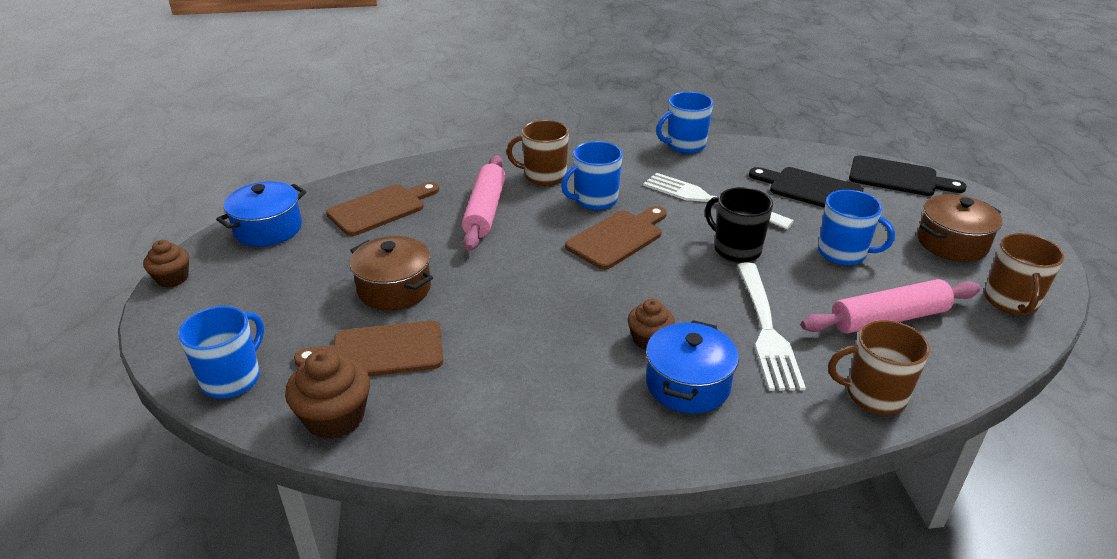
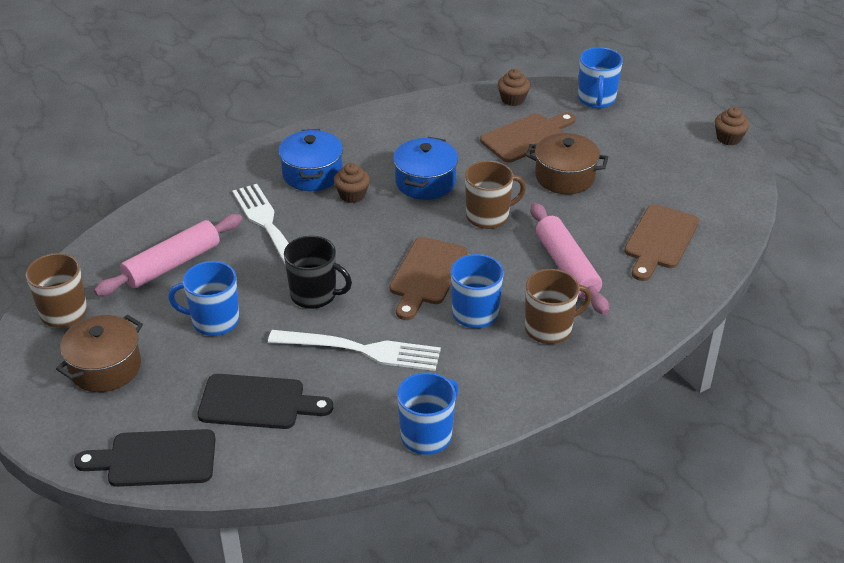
camera: 155 degrees right, 5 degrees up
(268, 229) = (723, 193): blue pot -> blue pot (425, 182)
(335, 418) = (513, 99): brown cupcake -> brown cupcake, size x0.64
(874, 395) = (184, 202): brown mug -> brown mug (488, 216)

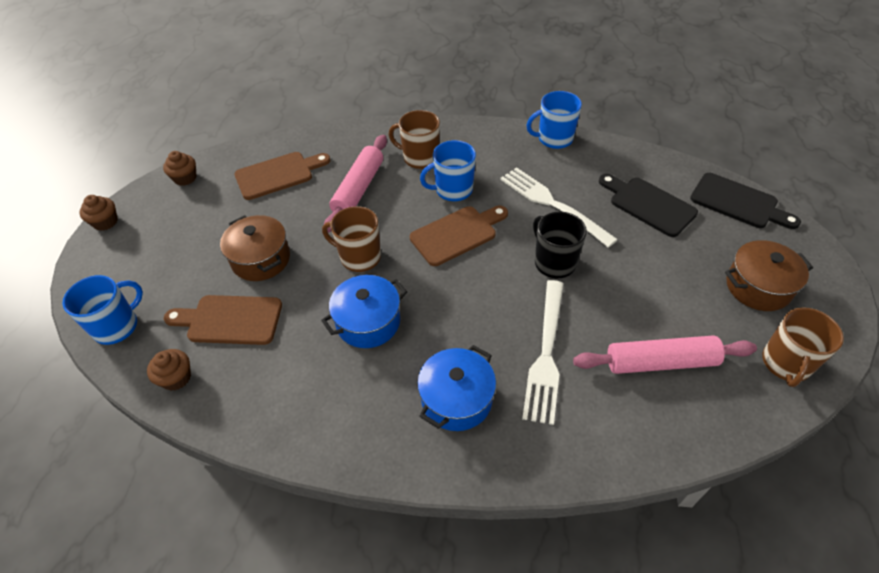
camera: 140 degrees left, 10 degrees up
(214, 321) = (649, 282): blue mug -> none
(352, 195) = (442, 347): brown cupcake -> brown cupcake (185, 178)

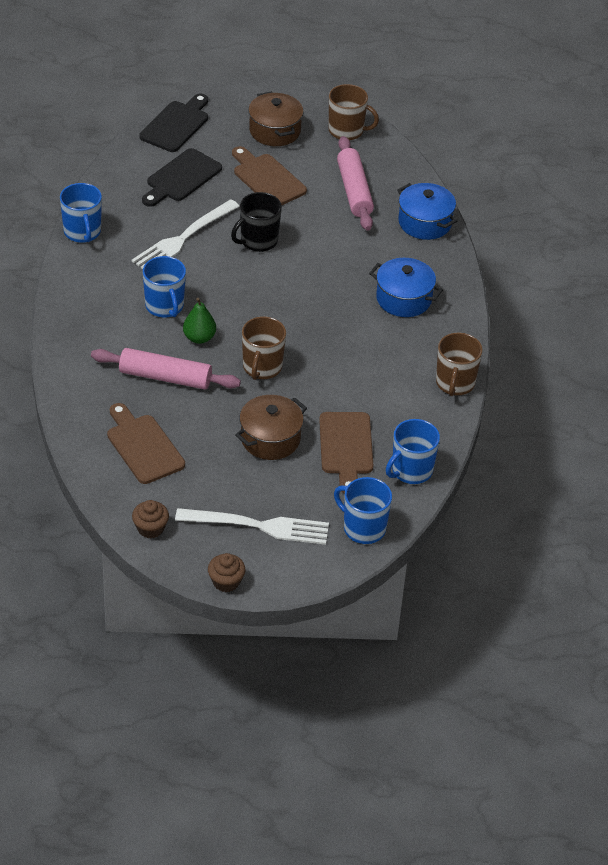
camera: 100 degrees left, 5 degrees down
(176, 378) = (411, 471): brown cupcake -> blue mug
(368, 322) = (337, 355): blue pot -> blue pot (425, 223)
(407, 212) = (199, 338): none -> green pear
(420, 158) = (114, 333): brown mug -> brown mug (455, 383)
(457, 234) = (227, 302): brown cutting board -> brown cutting board (267, 179)
(546, 353) = (355, 250): white fork -> white fork (258, 526)

